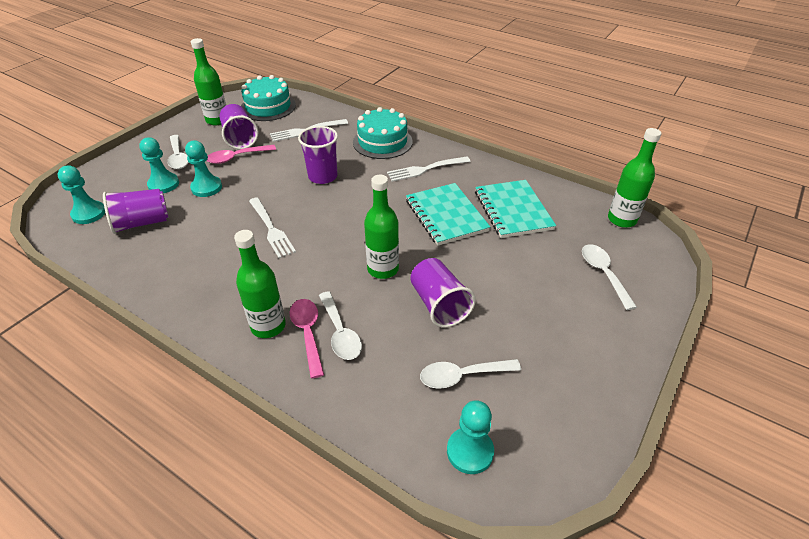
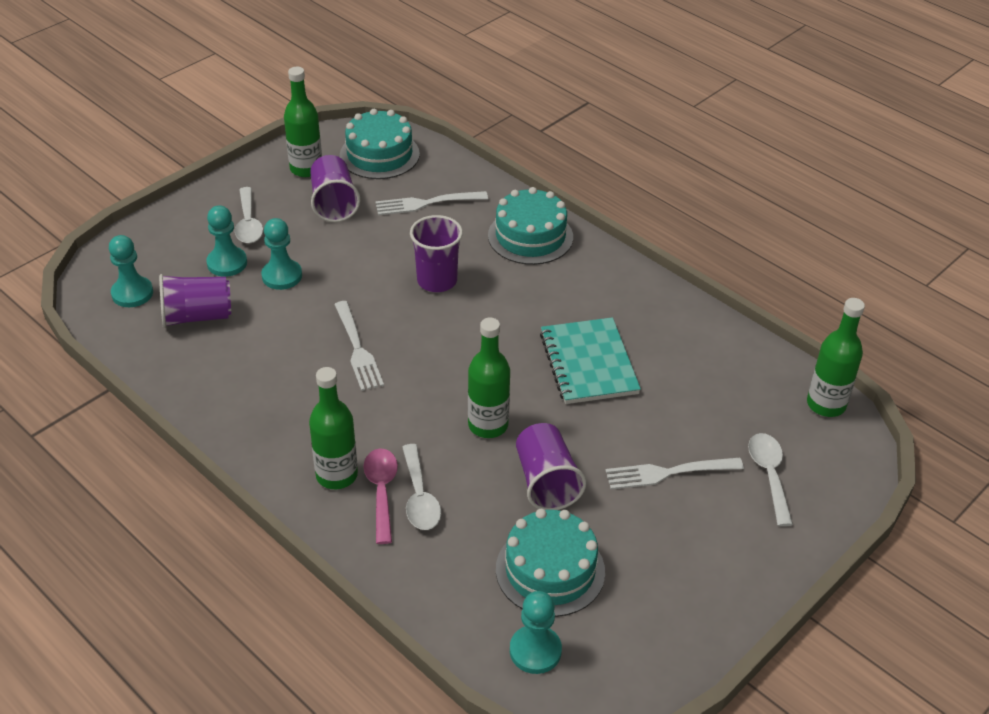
camera: 10 degrees right, 0 degrees up
(236, 157) = (326, 234): pink spoon -> none
(426, 169) = (580, 289): white fork -> white fork (669, 472)
(462, 376) = (550, 570): white spoon -> turquoise cake
(512, 210) = (681, 369): turquoise notebook -> none

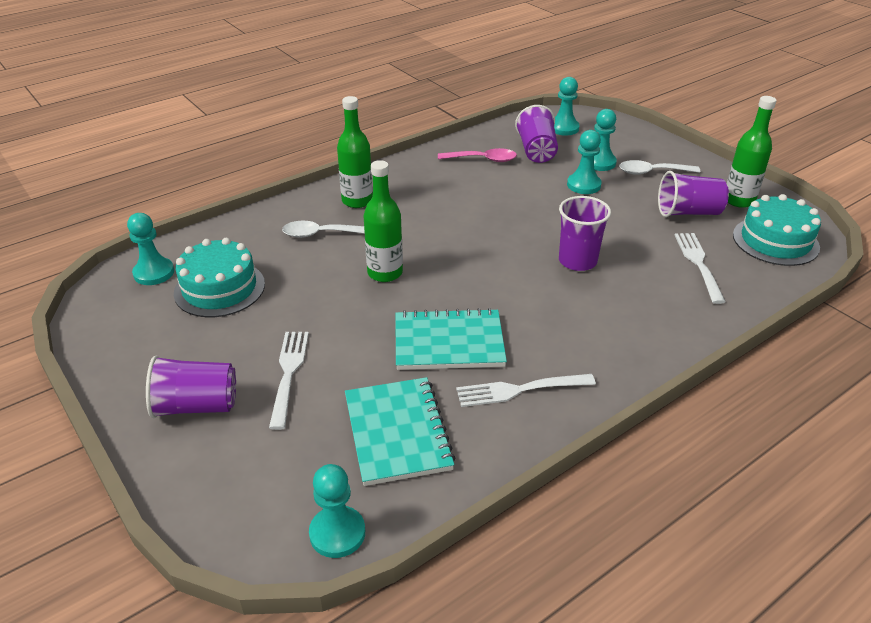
camera: 100 degrees right, 5 degrees down
(357, 348) = (491, 215): white fork -> white fork (521, 389)
(381, 491) = (334, 218): pink spoon -> pink spoon (483, 159)
(530, 236) = (652, 327): turquoise cake -> none
(546, 482) = (310, 297): purple cup -> purple cup (196, 406)
(713, 384) = (397, 432): none -> turquoise notebook
(769, 475) = (254, 450): white spoon -> none
(826, 404) = (337, 533): green bottle -> turquoise pawn

